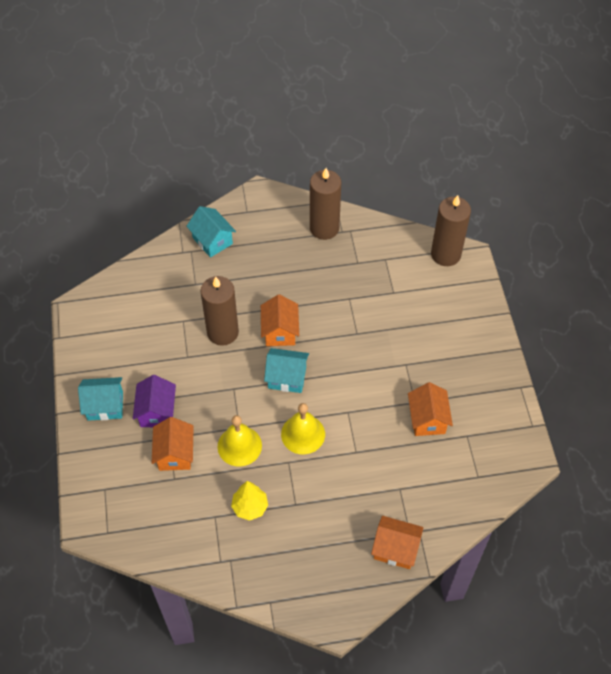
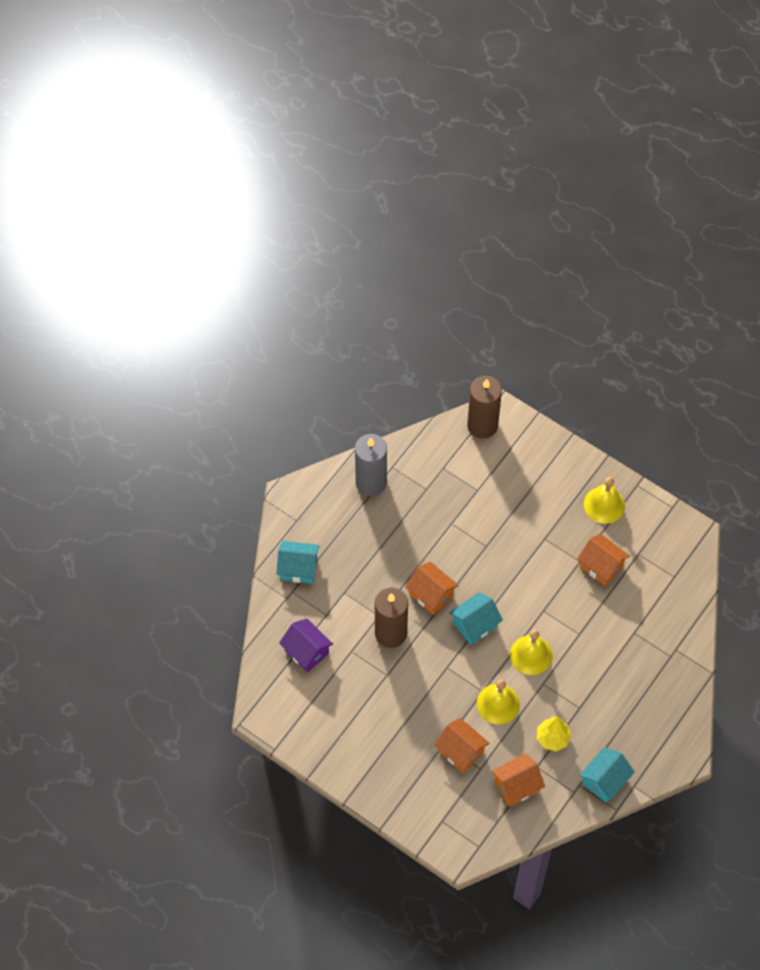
camera: 45 degrees left, 5 degrees up
(105, 406) = (371, 765): turquoise house -> turquoise house (604, 780)
(157, 412) = (413, 734): purple house -> purple house (306, 651)
(324, 228) = (371, 482): brown candle -> grey candle
(395, 549) = (673, 675): orange house -> orange house (516, 786)
(478, 379) = (604, 505): none -> yellow bell

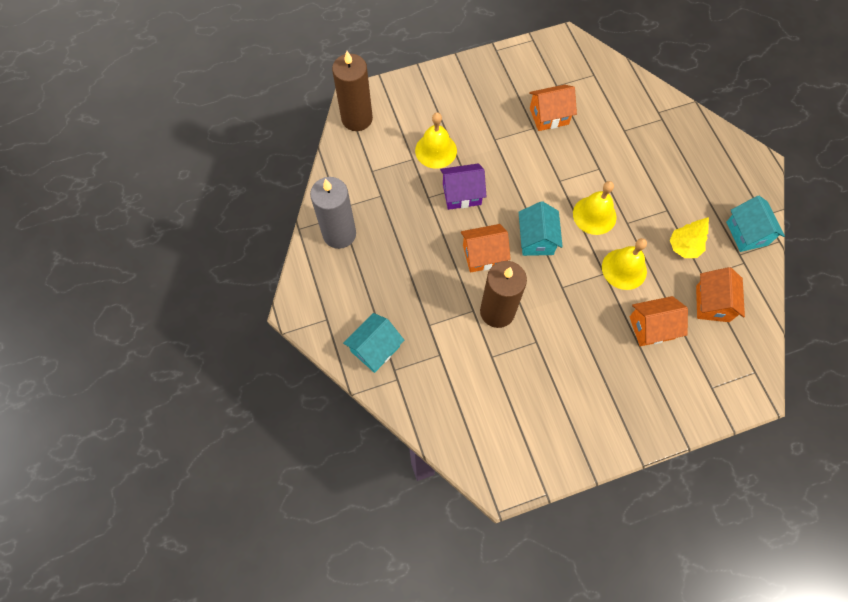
camera: 55 degrees left, 5 degrees up
(306, 651) = (464, 397): purple house -> purple house (461, 194)
(604, 505) = (496, 81): yellow bell -> yellow bell (436, 150)

